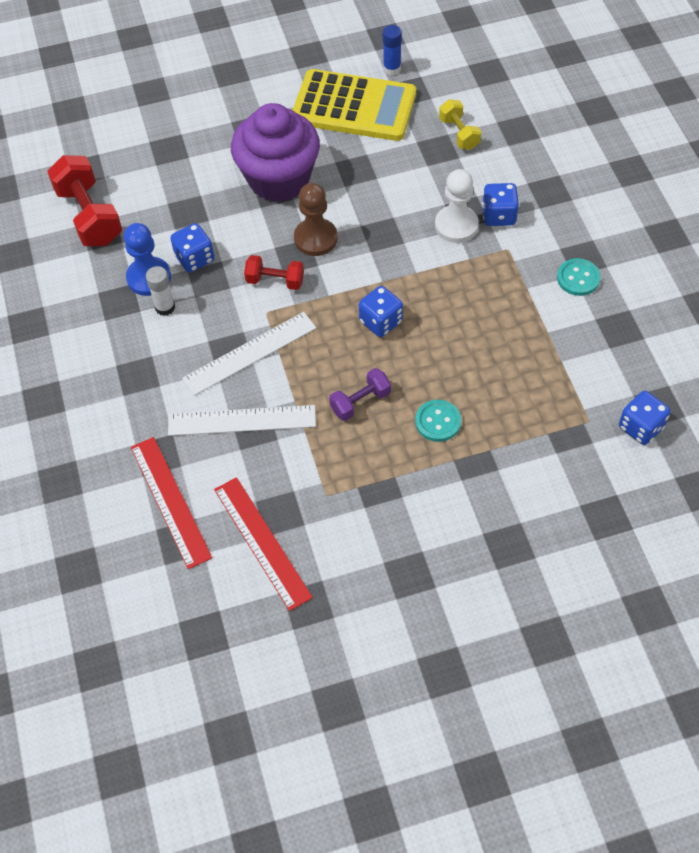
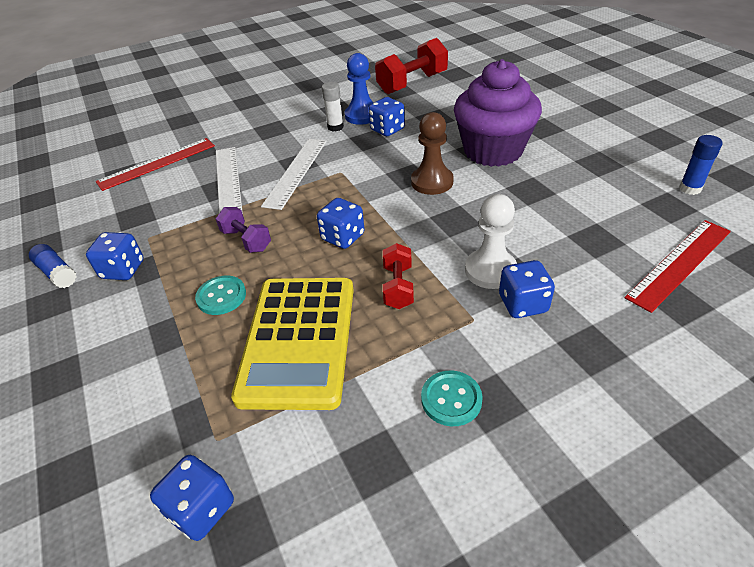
camera: 80 degrees right, 15 degrees down
(250, 353) = (296, 172): white ruler -> white ruler turned 60 degrees clockwise
(262, 542) = (109, 211): red ruler -> red ruler (680, 263)
(275, 281) = (376, 170): red dumbbell -> red dumbbell (398, 287)
(354, 106) = (614, 174): yellow calculator -> yellow calculator (299, 340)
(362, 576) = (57, 273): none -> blue glue stick
(375, 511) = (123, 270): none -> blue dice
(459, 133) = (632, 252): yellow dumbbell -> none

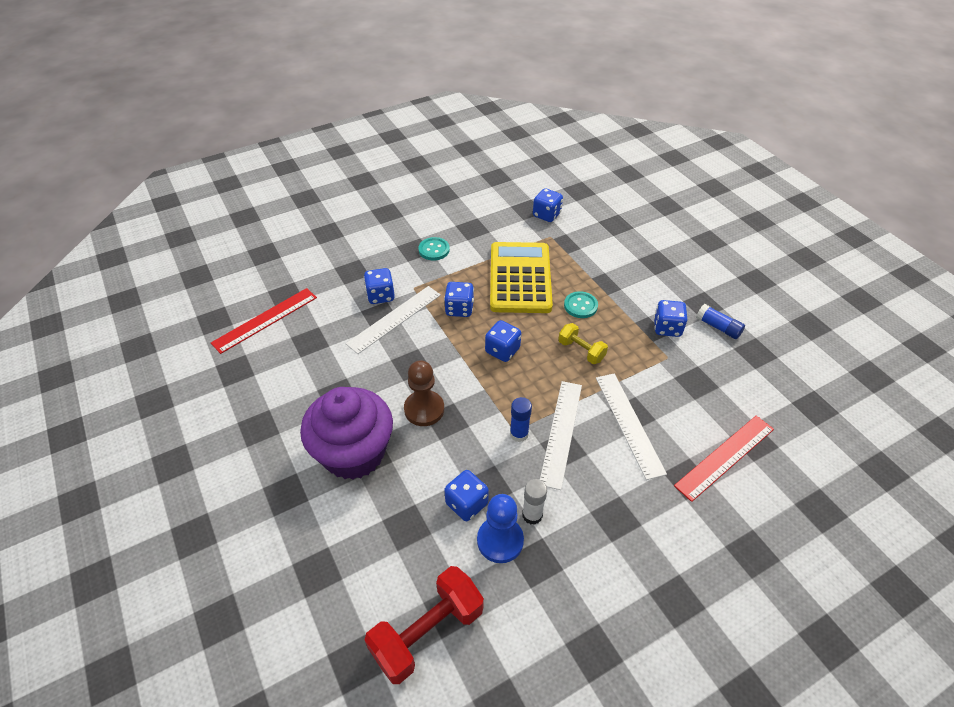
camera: 175 degrees right, 5 degrees up
(246, 240) = (581, 351): purple dumbbell -> yellow dumbbell
(398, 287) = (459, 309): red dumbbell -> blue dice
(490, 270) = (394, 319): white pawn -> white ruler
(690, 188) = (203, 388): blue glue stick -> blue glue stick (519, 434)

